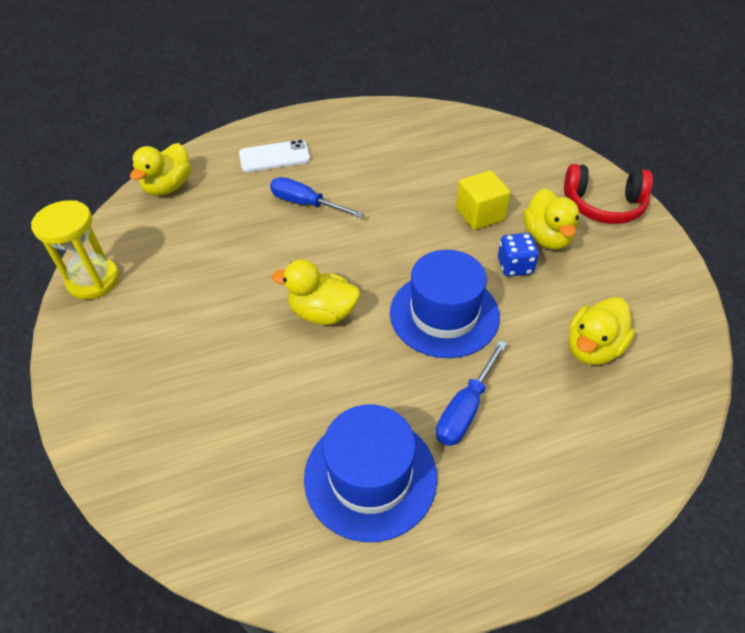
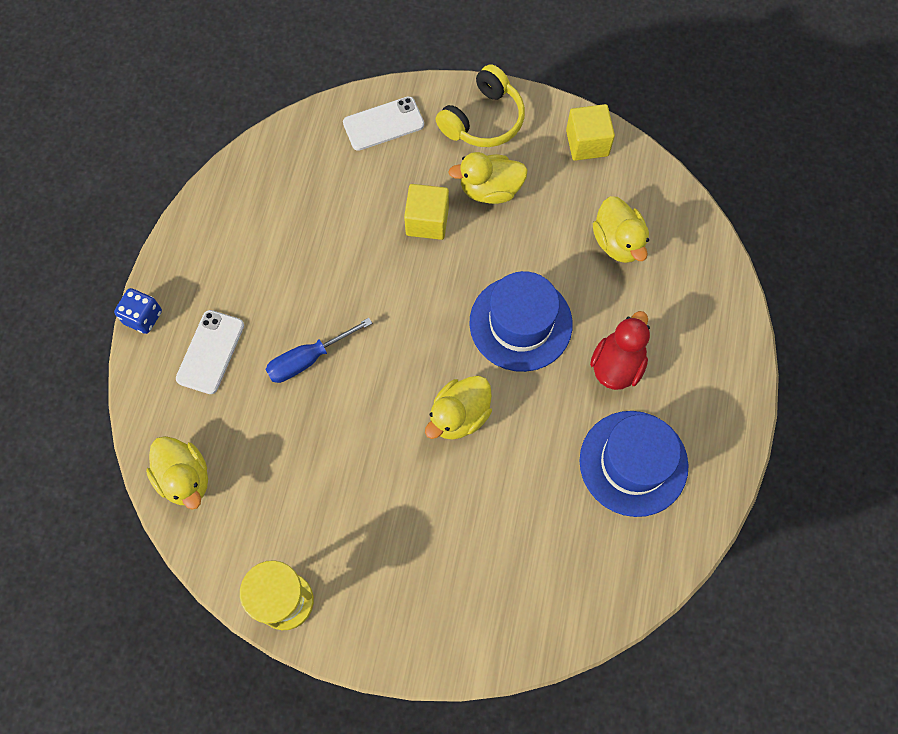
camera: 60 degrees left, 20 degrees up
(465, 409) = (617, 365): blue screwdriver -> red duck
(515, 266) = (505, 237): blue dice -> blue dice (143, 317)
(534, 156) = (383, 124): none -> white phone
(547, 237) = (490, 190): yellow duck -> yellow duck turned 150 degrees clockwise
(603, 205) = (483, 120): red headphones -> yellow headphones
(663, 279) = (587, 143): none -> yellow cube

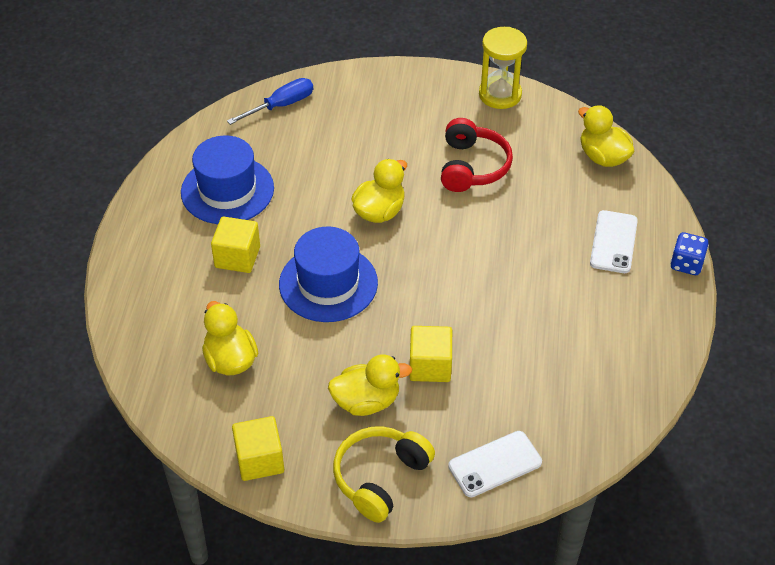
camera: 175 degrees right, 20 degrees down
(308, 359) = (522, 242): blue screwdriver -> blue screwdriver (281, 105)
(343, 476) = (472, 166): none -> red headphones
(617, 365) = (237, 257): red duck -> yellow cube

